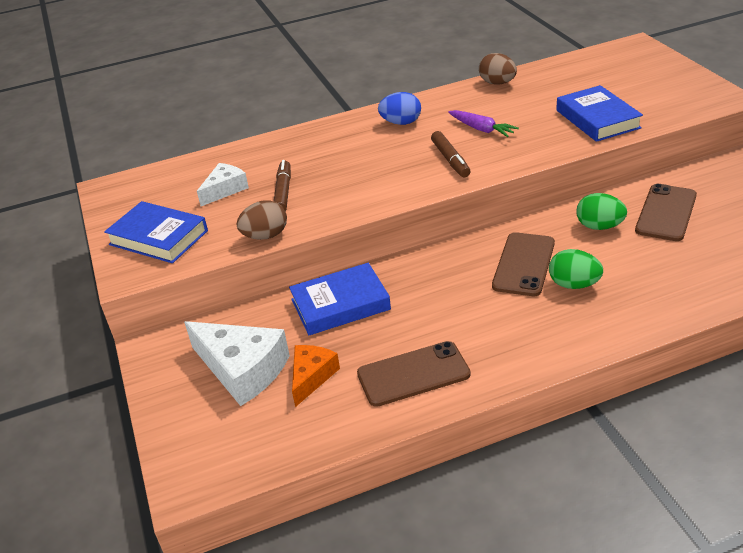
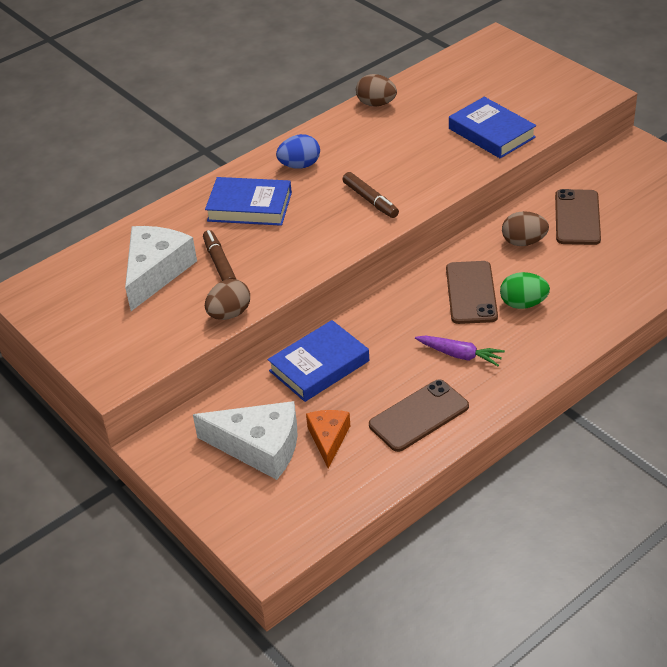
camera: 20 degrees left, 5 degrees up
(158, 238) = (118, 336): blue book -> blue book (249, 207)
(225, 189) = (156, 272): white cheese -> white cheese, size x1.70
(481, 129) = (385, 161): purple carrot -> purple carrot (460, 355)
(599, 226) = (523, 242): green egg -> brown egg

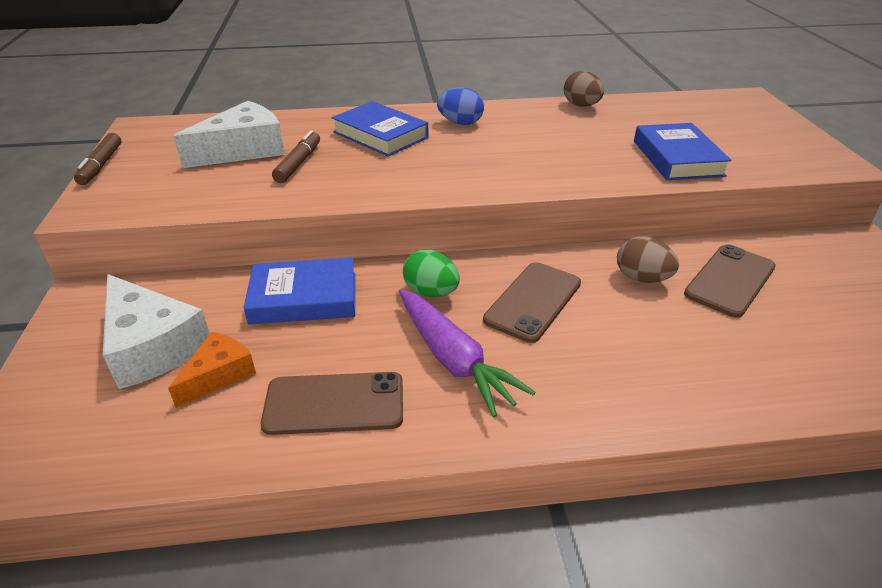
camera: 30 degrees right, 5 degrees down
(229, 314) = (248, 202): brown egg -> none
(370, 200) = (492, 167): brown marker -> brown marker (101, 165)
(460, 355) = (453, 359): purple carrot -> purple carrot, size x1.58
(523, 304) = (583, 340): green egg -> green egg (431, 292)

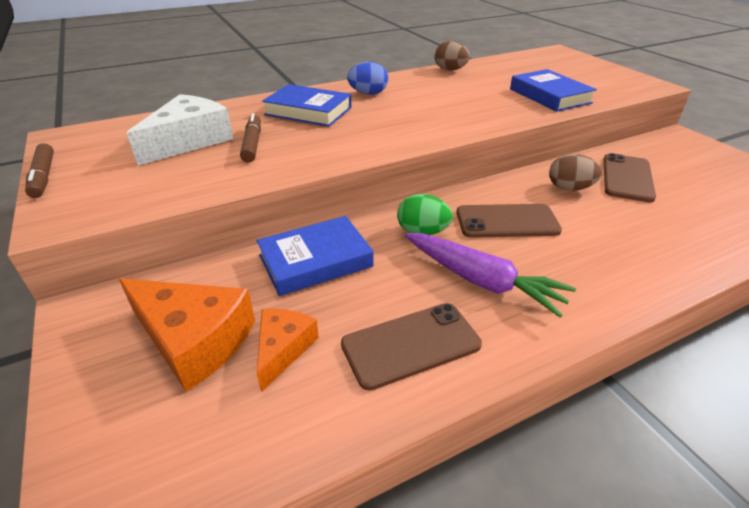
camera: 20 degrees left, 0 degrees up
(152, 346) = (194, 340): white cheese -> orange cheese
(533, 301) = (507, 221): brown phone -> brown phone turned 75 degrees clockwise

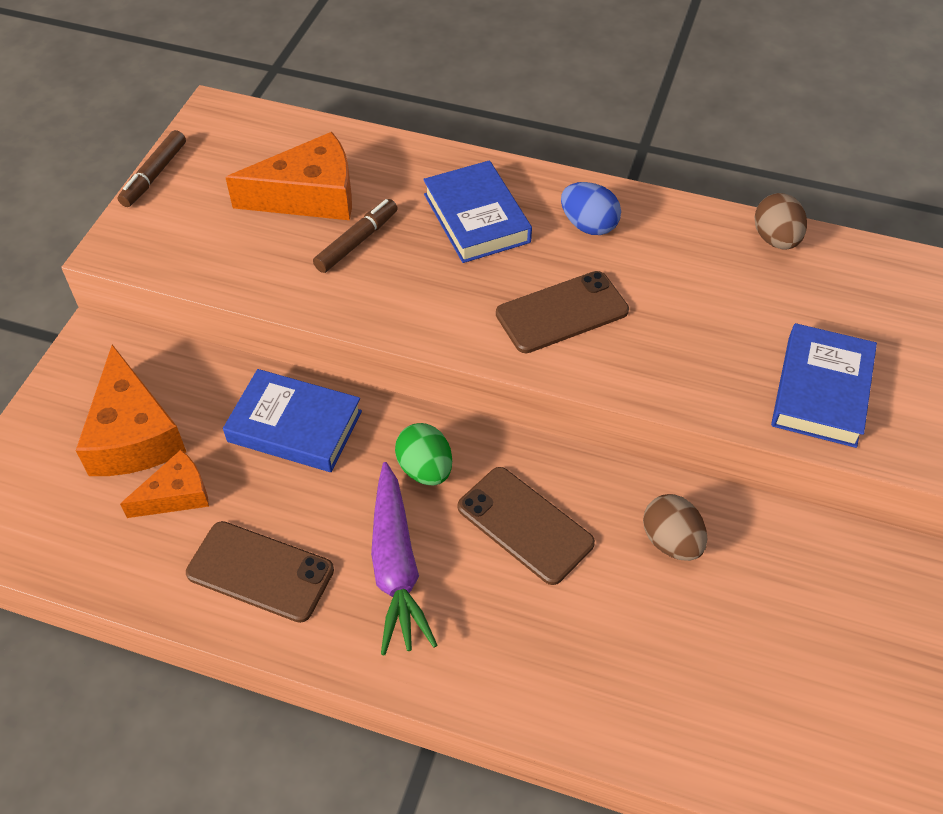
camera: 45 degrees right, 15 degrees up
(189, 141) = (309, 196): white cheese -> orange cheese
(627, 178) = (775, 586): brown phone -> brown phone (562, 312)

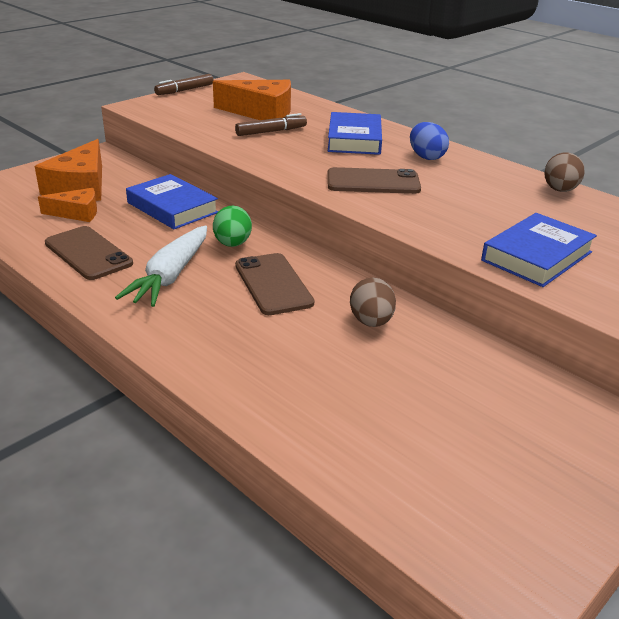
camera: 25 degrees right, 20 degrees down
(396, 567) = (171, 276): purple carrot -> white carrot

